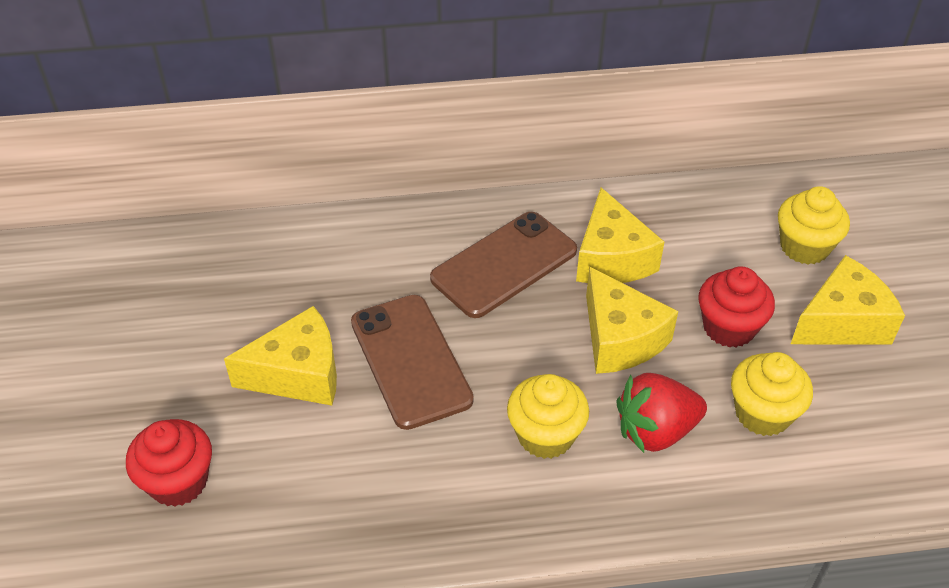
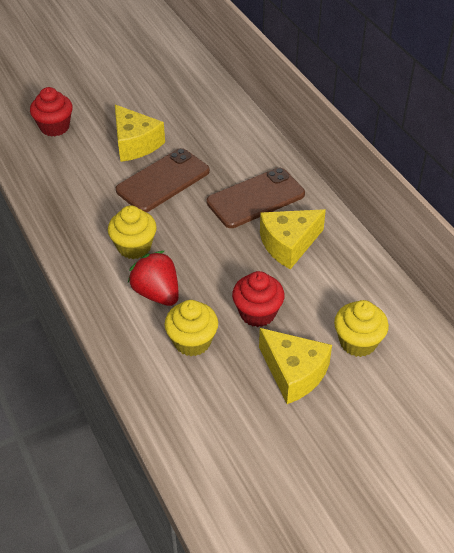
camera: 70 degrees right, 0 degrees up
(504, 265) = (256, 198): brown phone -> brown phone turned 60 degrees counterclockwise
(620, 338) = (222, 262): yellow cheese -> none

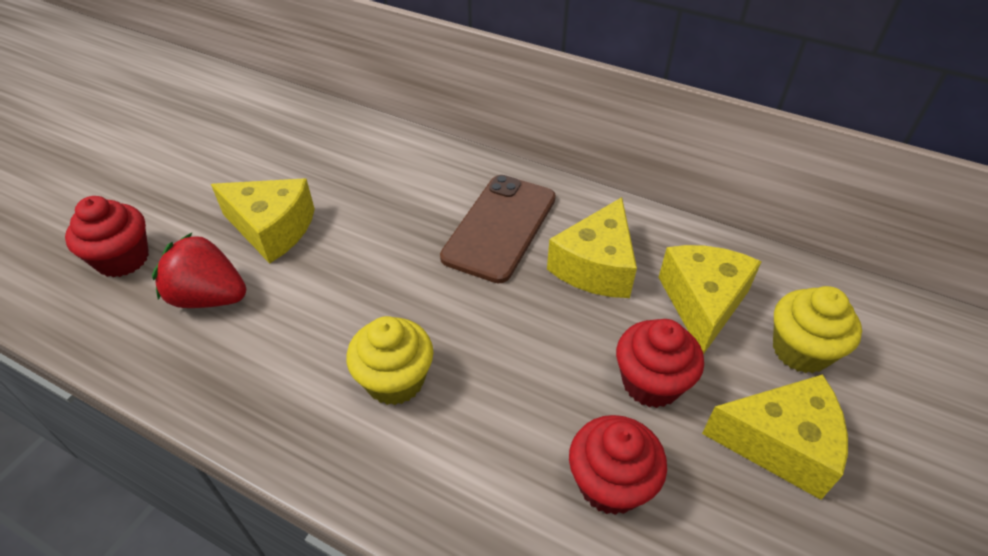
camera: 35 degrees left, 0 degrees up
(157, 293) = (491, 435): red strawberry -> red strawberry (209, 297)
(163, 181) = (356, 262): brown phone -> none
(192, 341) = (610, 483): yellow cupcake -> red cupcake
(329, 292) = (702, 303): none -> yellow cheese

